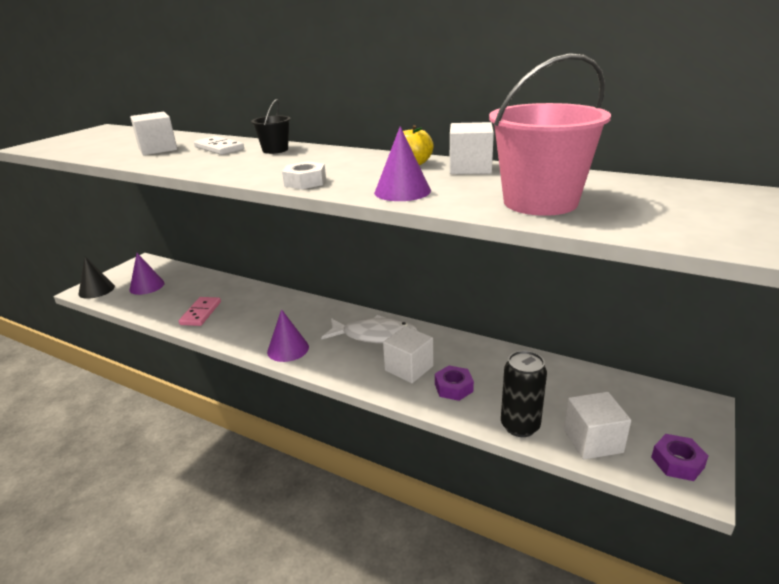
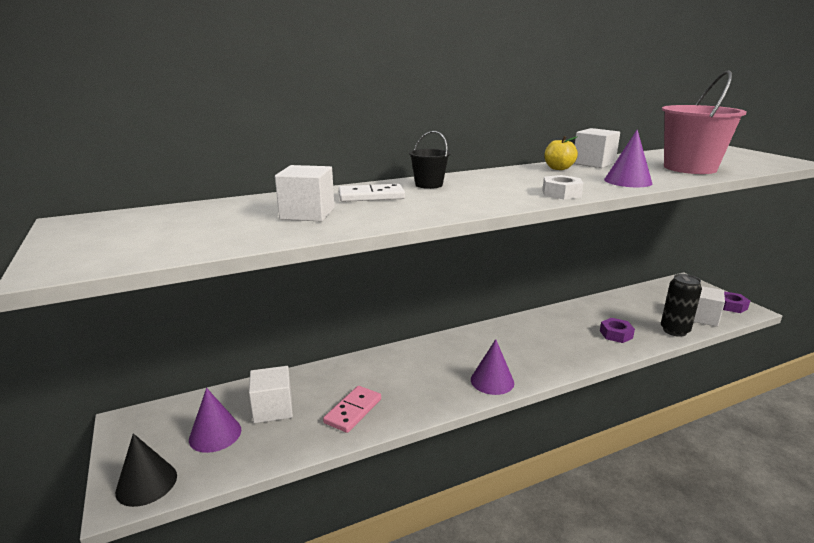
camera: 55 degrees left, 5 degrees down
(201, 313) = (353, 411): pink domino -> pink domino turned 75 degrees clockwise
(375, 335) = (515, 337): white fish -> none
(409, 368) = (576, 340): white cube -> white cube (273, 409)

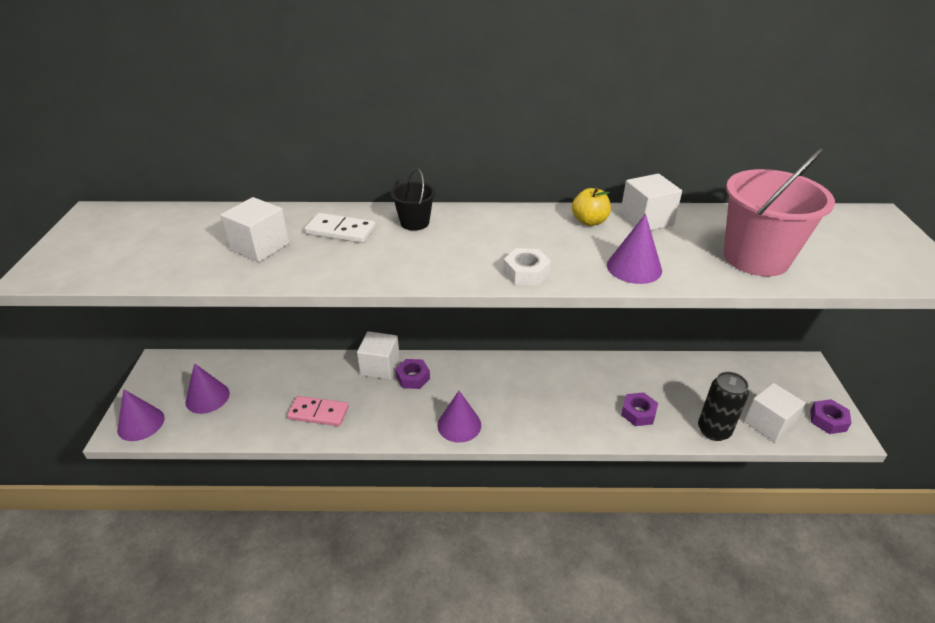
camera: 25 degrees right, 15 degrees up
(146, 483) = (141, 423): black cone -> purple cone
(273, 409) = (261, 388): white cube -> white cube (380, 366)
(353, 411) = (318, 413): pink domino -> pink domino turned 45 degrees clockwise
(418, 359) = (413, 377): none -> purple nut

